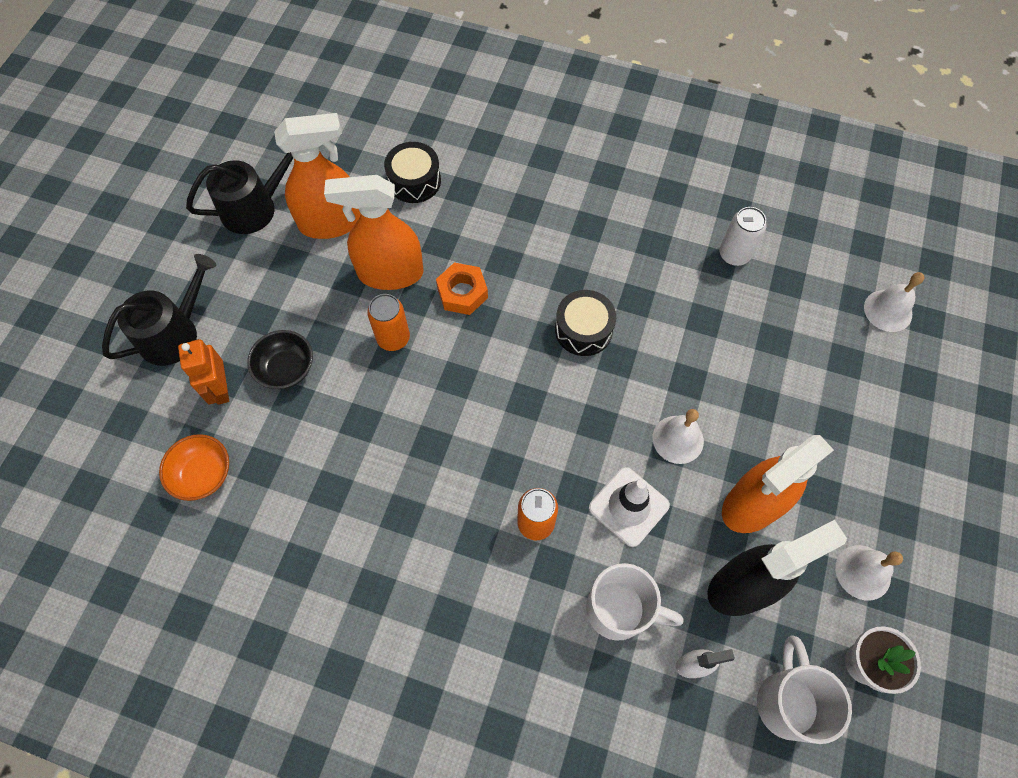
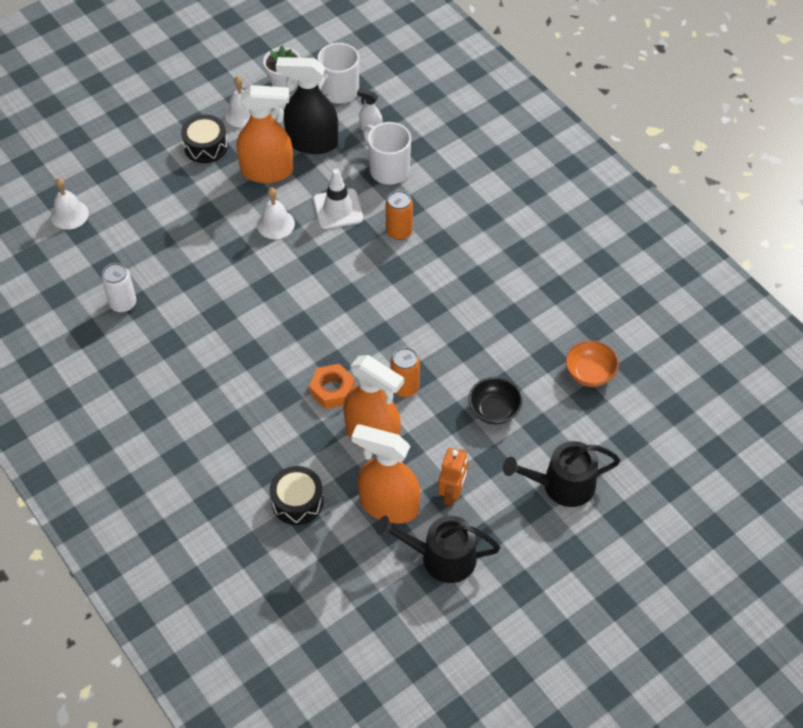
camera: 145 degrees left, 10 degrees down
(221, 389) = (548, 423): orange robot -> orange robot (452, 493)
(583, 330) = (272, 316): black drum -> black drum (206, 146)

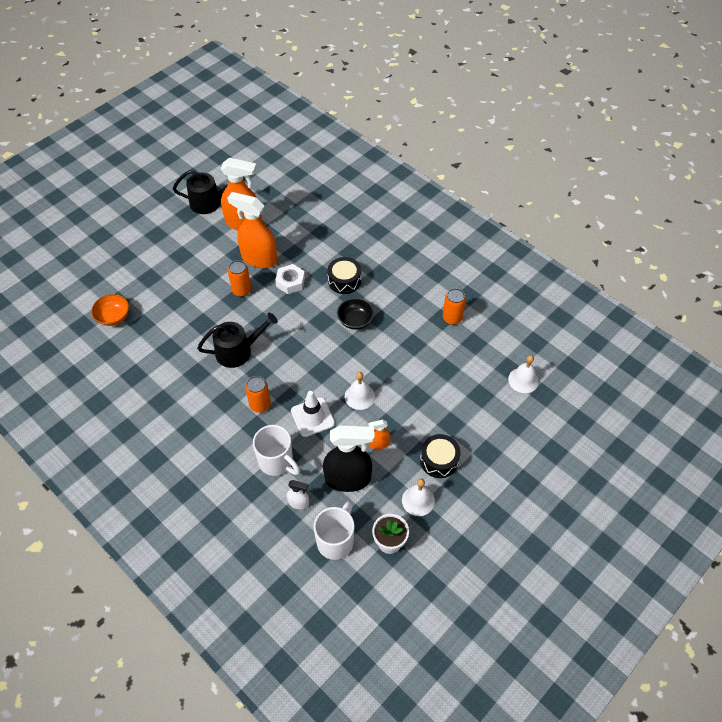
camera: 170 degrees right, 0 degrees up
(123, 303) = (452, 318): white can -> orange can
(267, 171) = (379, 443): orange spray bottle -> orange spray bottle, size x0.46
(297, 501) = (299, 218): black drum -> black drum (344, 281)
(332, 390) = (290, 282): orange nut -> white nut
(452, 493) = (205, 234): orange robot -> none
(494, 410) = (180, 284): black bowl -> black bowl (355, 320)
(562, 485) = (136, 247): black watering can -> black watering can (238, 351)

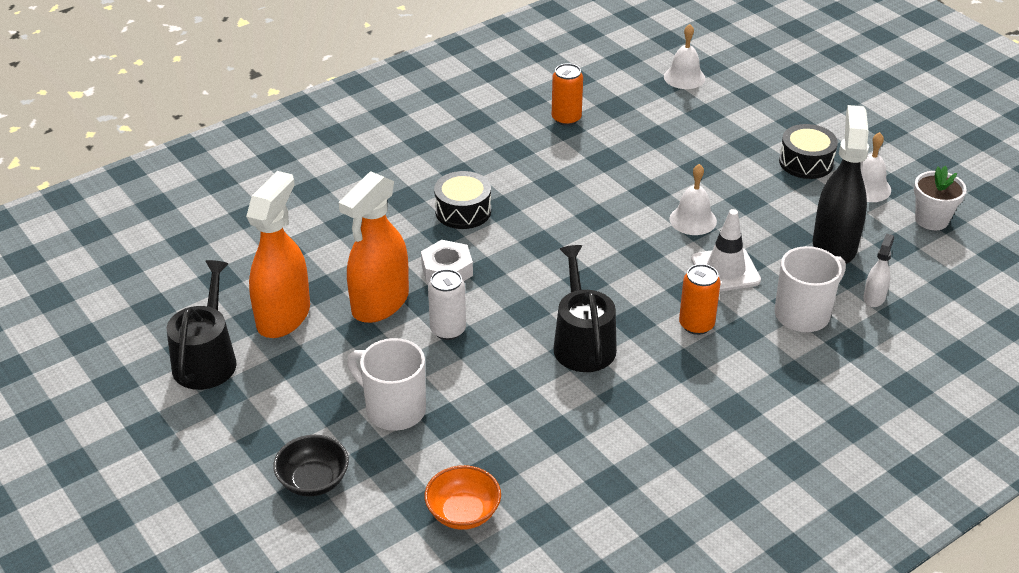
camera: 80 degrees left, 15 degrees down
(241, 290) = (448, 330): orange can -> white can
(336, 540) = (932, 267): white mug -> white mug (393, 409)
(355, 320) = (548, 208): black bowl -> black bowl (313, 481)
(379, 443) = (776, 211): orange spray bottle -> none

